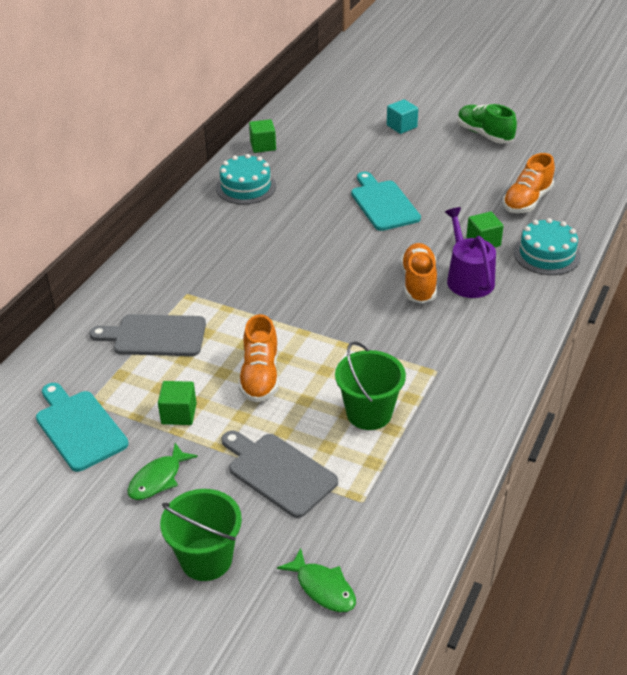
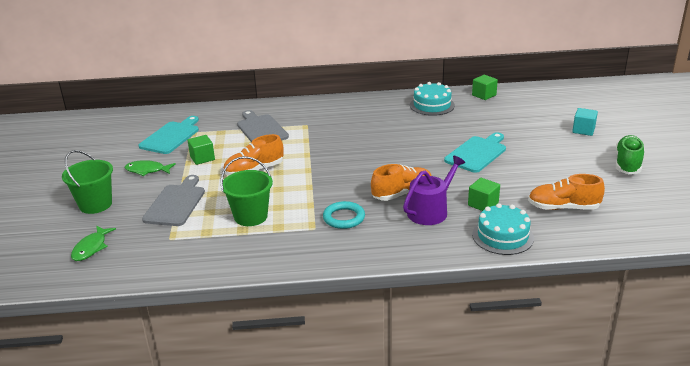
camera: 60 degrees right, 10 degrees down
(432, 341) = (344, 218): none -> turquoise ring

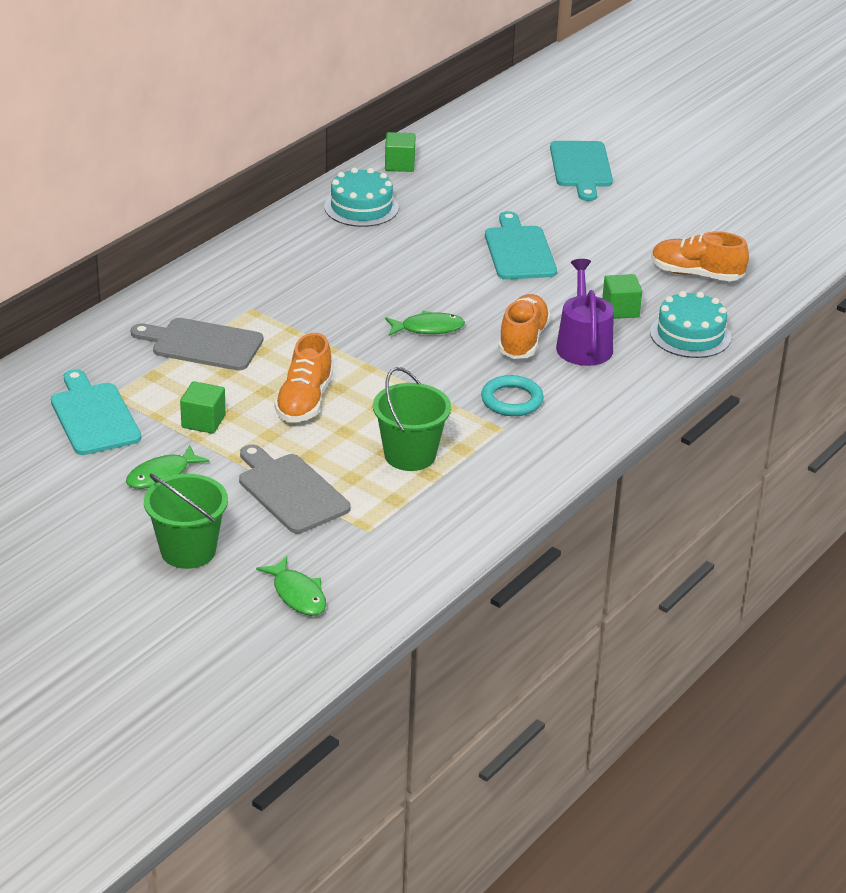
camera: 50 degrees left, 5 degrees up
(366, 167) = (428, 328): none -> green fish
(563, 208) = (696, 274): orange shoe -> orange shoe turned 60 degrees clockwise
(583, 130) = (581, 167): turquoise cube -> turquoise cutting board
(627, 164) = (681, 192): green shoe -> none

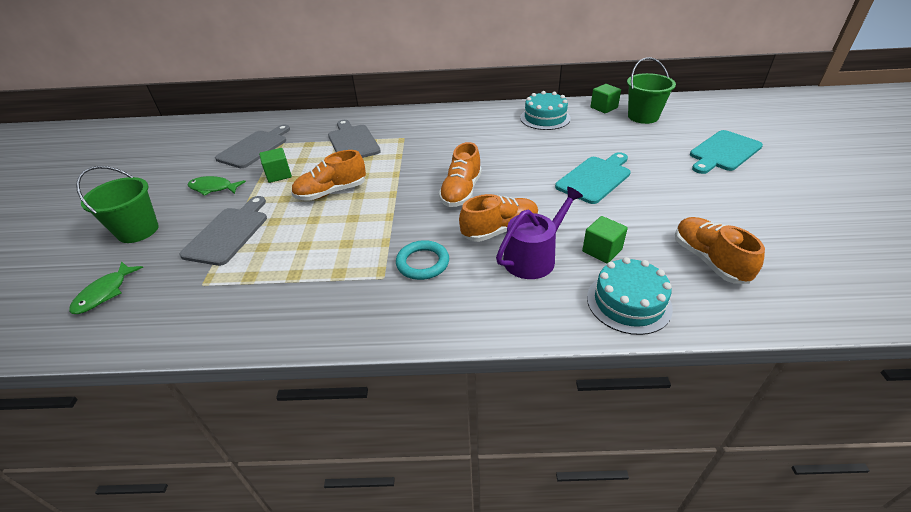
camera: 55 degrees right, 5 degrees up
(94, 416) = (255, 148): turquoise cutting board -> grey cutting board
(410, 455) = (309, 256): green bucket -> green bucket (643, 116)
(428, 328) = (461, 192): green fish -> orange shoe

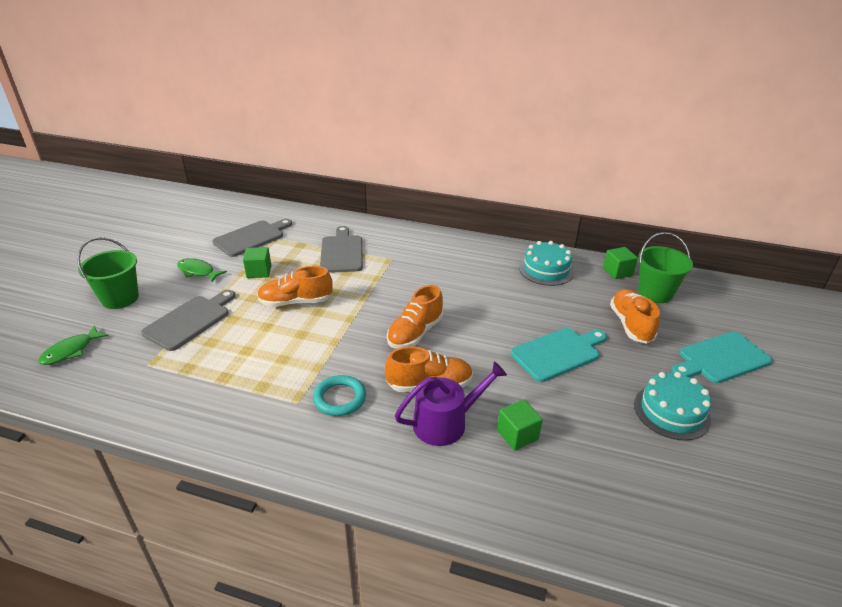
camera: 15 degrees right, 5 degrees down
(628, 302) = (511, 497): turquoise cake -> turquoise cake (671, 412)
(709, 260) = (623, 478): orange shoe -> orange shoe (631, 325)

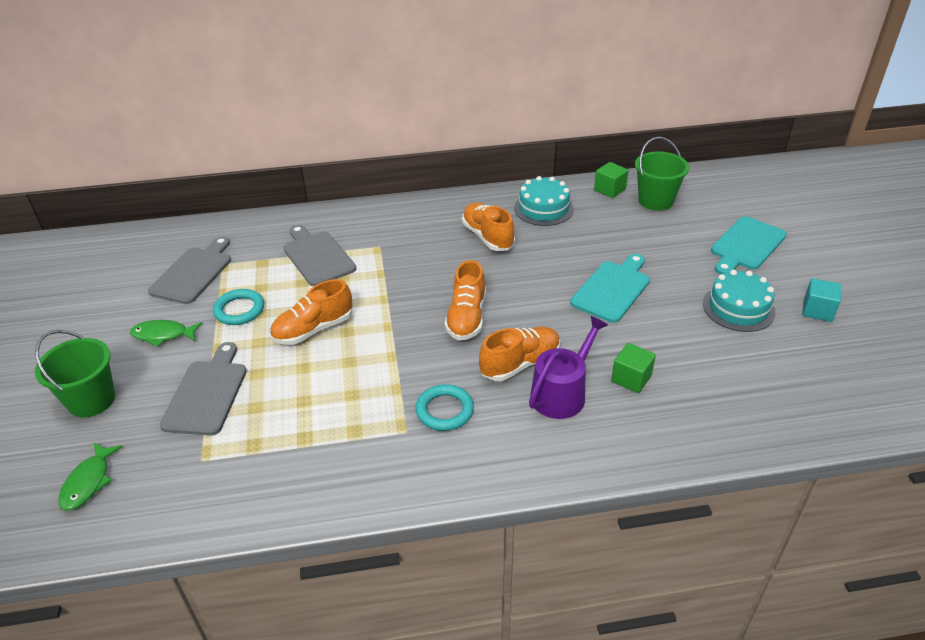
camera: 25 degrees left, 5 degrees up
(259, 272) = (239, 310): green cube -> turquoise ring
(631, 325) = (655, 239): orange shoe -> orange shoe (488, 237)
(758, 445) = (817, 310): none -> turquoise cube

